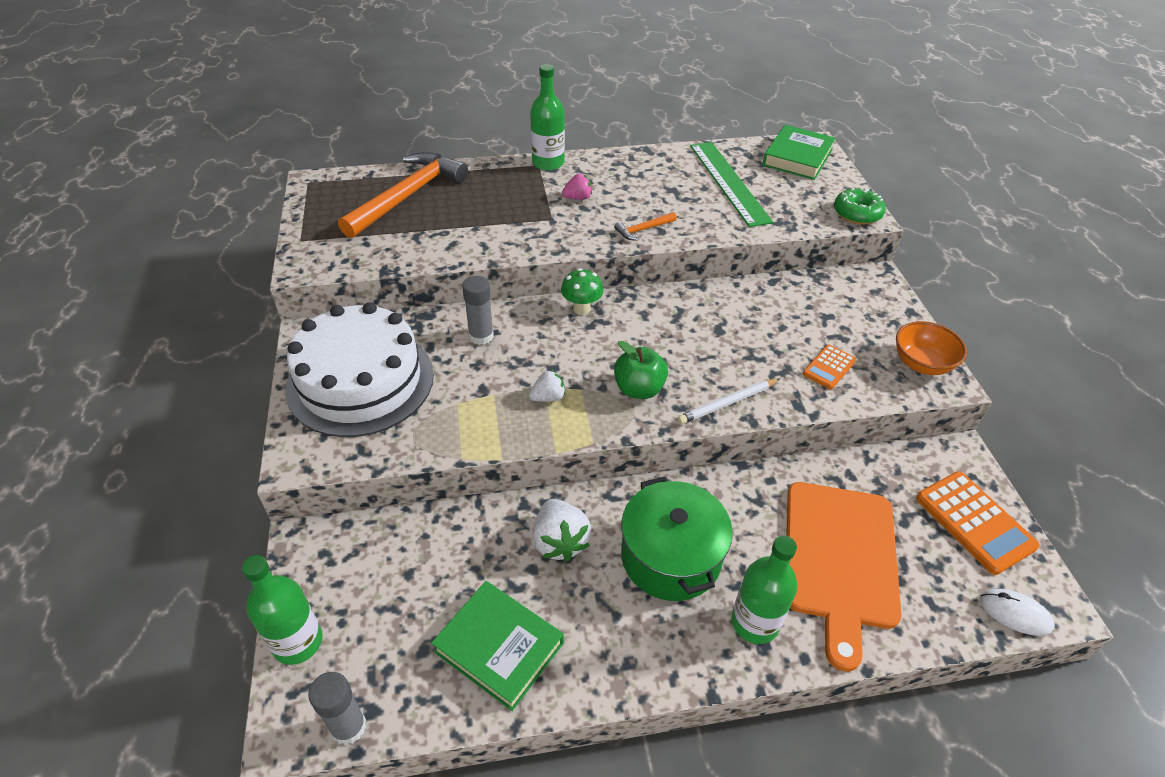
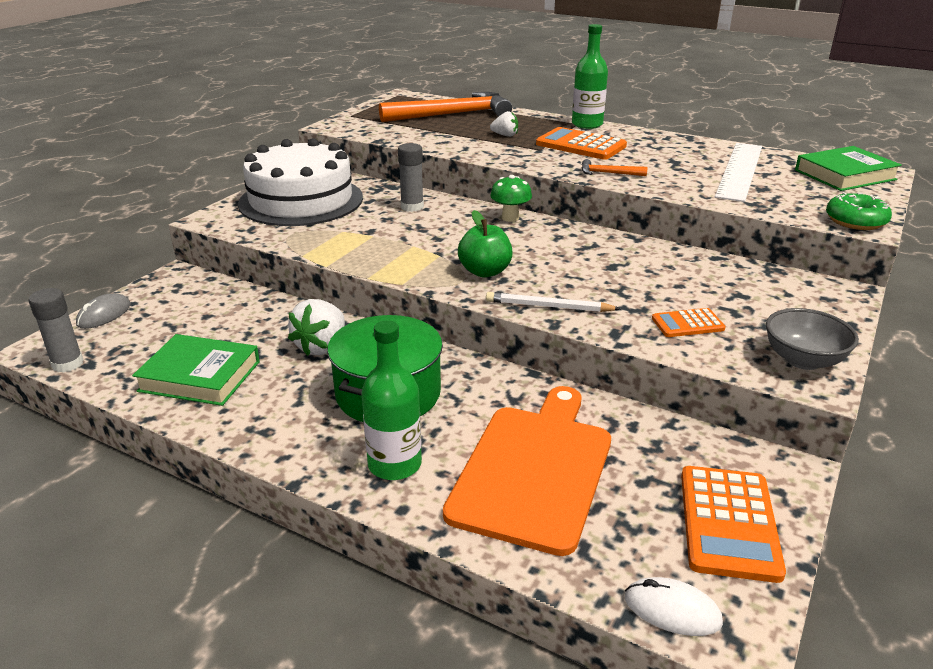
camera: 40 degrees right, 15 degrees down
(297, 642) = (104, 315): green bottle -> grey mouse
(499, 647) = (200, 376): green book -> green book turned 60 degrees counterclockwise
(548, 397) = (408, 250): white strawberry -> white strawberry (505, 135)
(578, 198) = (580, 145): pink strawberry -> orange calculator
(728, 182) = (739, 170): green ruler -> white ruler
(840, 559) = (534, 470): orange cutting board -> orange cutting board turned 150 degrees clockwise
(921, 364) = (803, 360): orange bowl -> grey bowl
(1015, 613) = (672, 610): white mouse -> white mouse turned 45 degrees counterclockwise

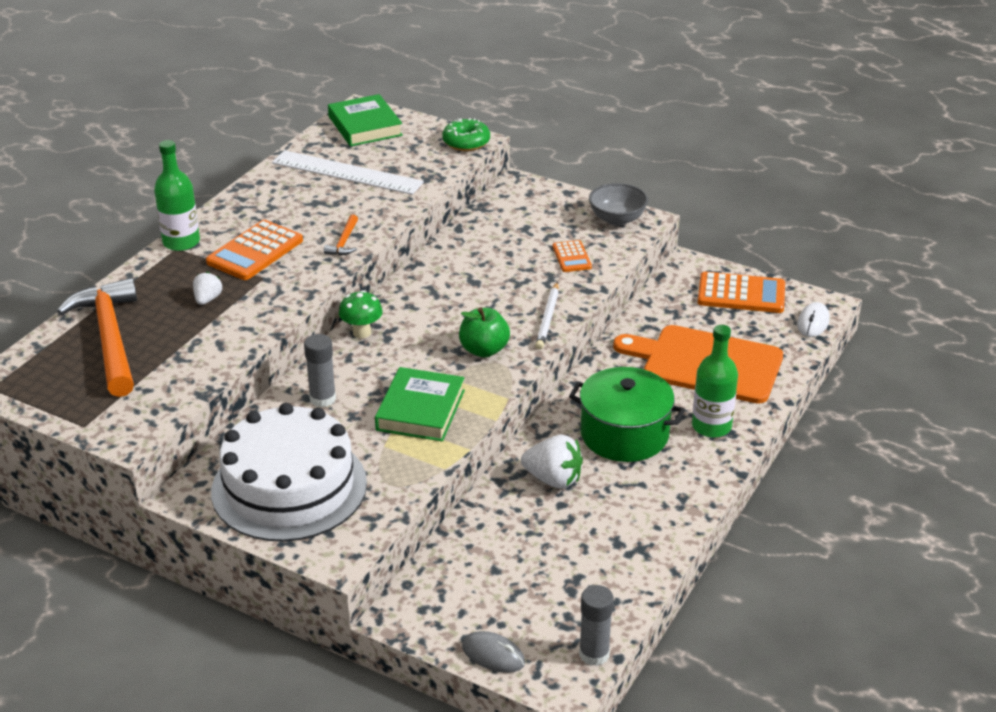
camera: 90 degrees left, 5 degrees up
(200, 376) = (608, 551): green book -> green book (420, 410)

